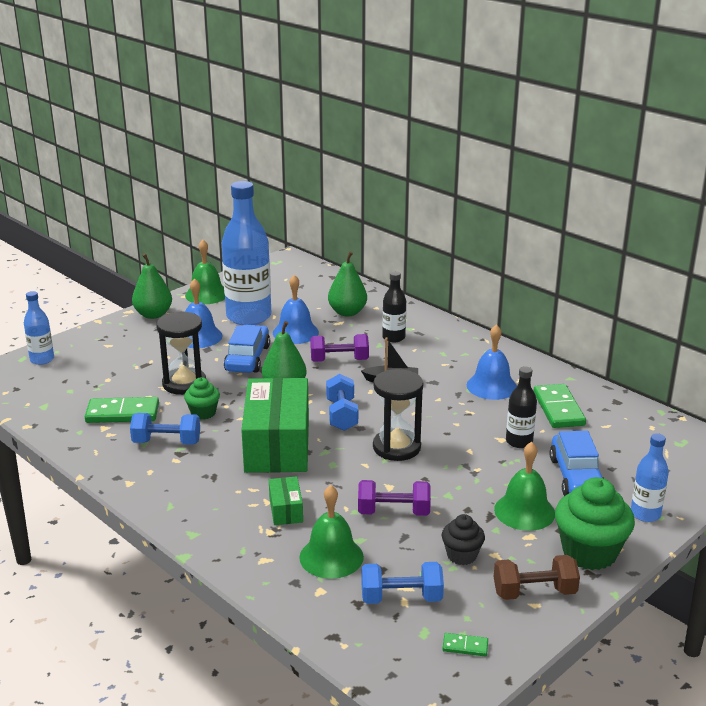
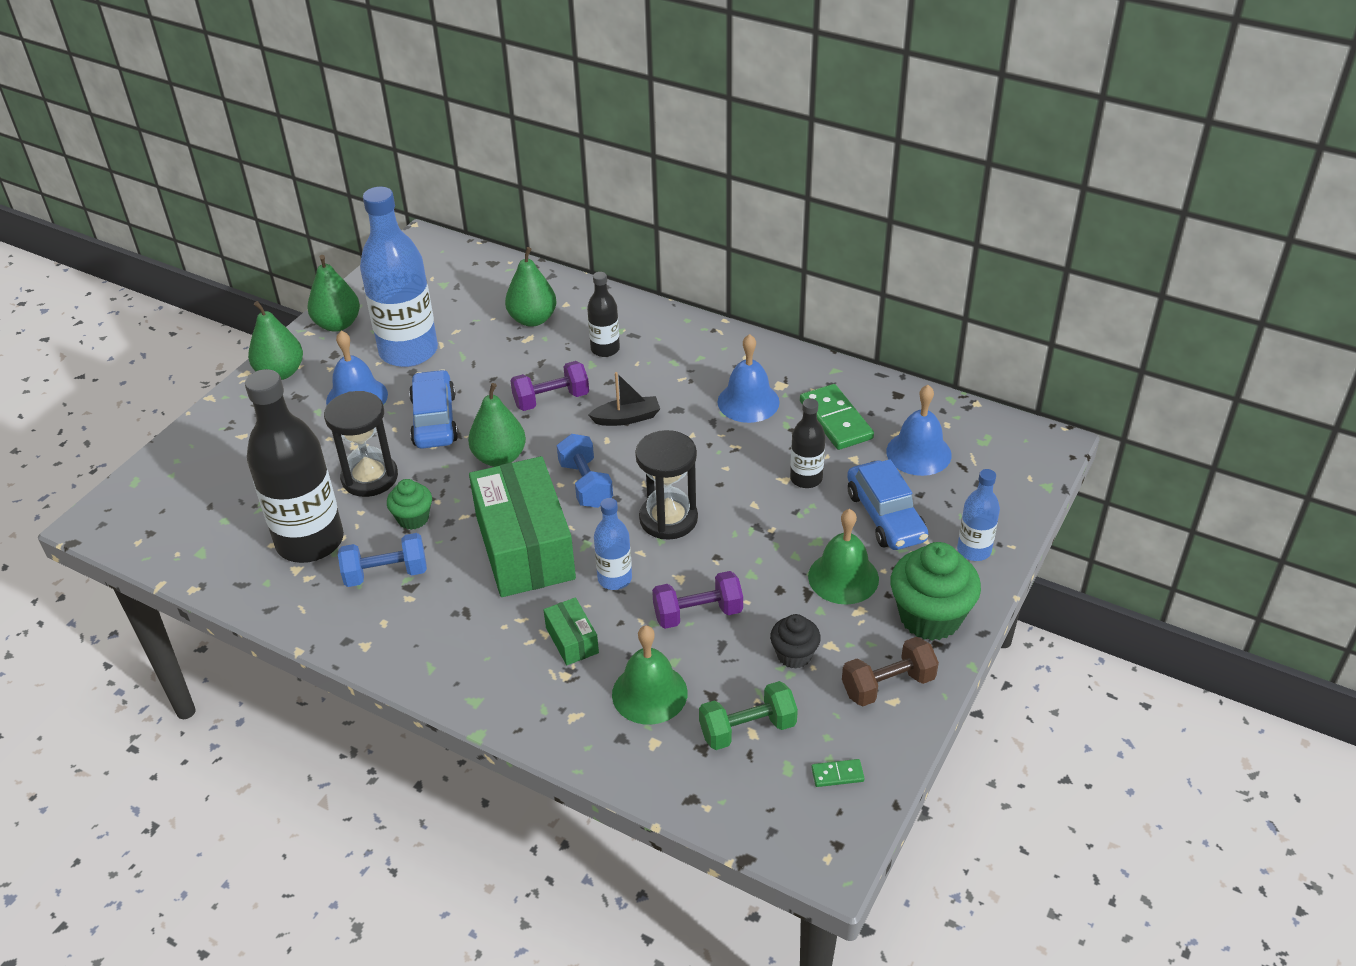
camera: 15 degrees left, 15 degrees up
(42, 359) = (163, 478): blue bottle -> blue bottle (614, 579)
(122, 413) = (310, 541): green domino -> black bottle
(206, 294) = (337, 324): green bell -> green pear
(295, 332) = (479, 365): blue bell -> blue bell (918, 453)
(401, 598) = (747, 729): blue dumbbell -> green dumbbell

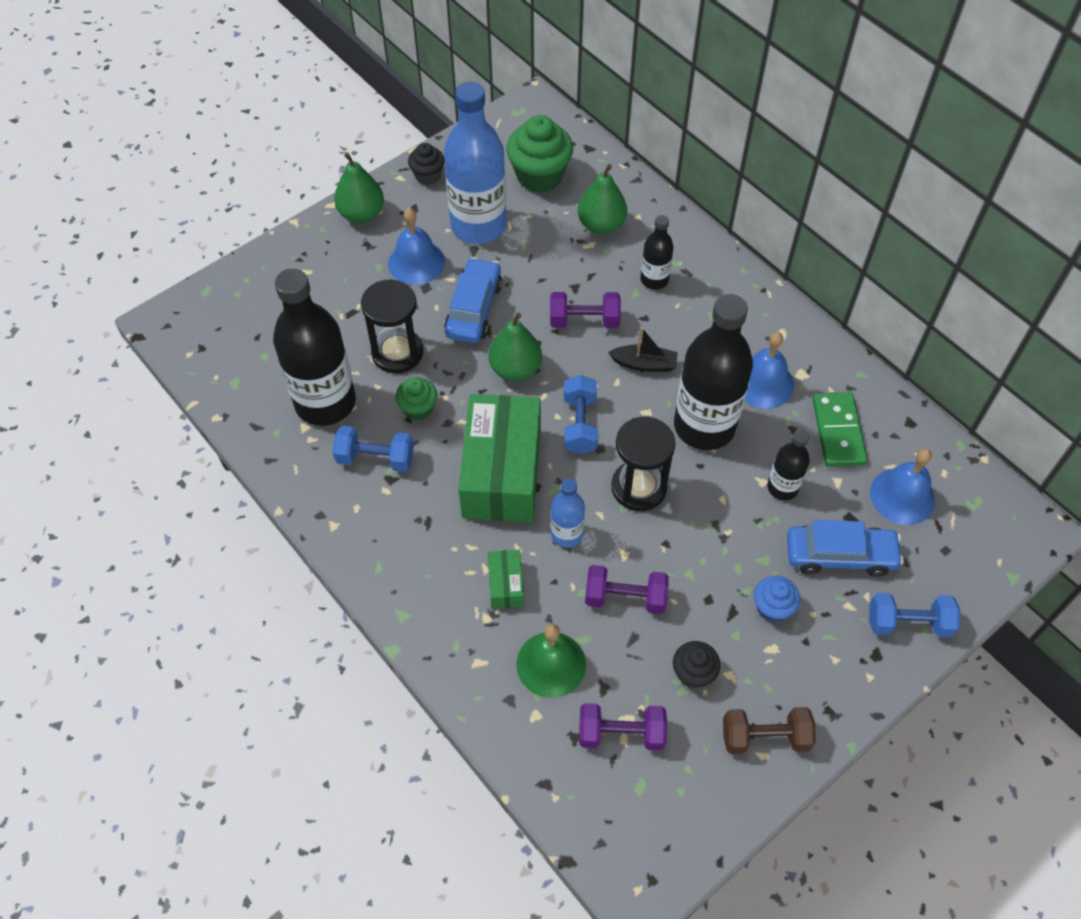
camera: 20 degrees right, 15 degrees up
(337, 324) = (428, 176): green pear -> black cupcake
(708, 451) = (704, 426): none -> black bottle
(747, 729) = (621, 733): green dumbbell -> purple dumbbell
(837, 774) = (681, 810): green domino -> none
(843, 577) = (772, 608): green bell -> blue cupcake
(885, 516) = (840, 555): blue car -> blue car turned 90 degrees counterclockwise
(930, 617) = (834, 680): green cupcake -> green cupcake (539, 176)
(974, 550) = (908, 623): blue bottle -> blue dumbbell

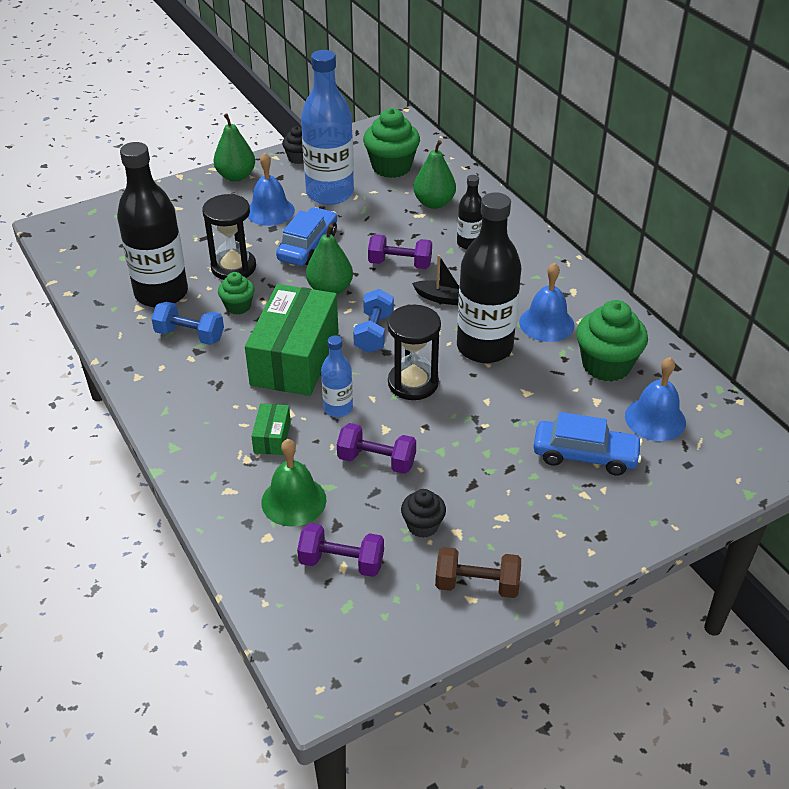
camera: 10 degrees right, 15 degrees down
(772, 608) = (511, 486): blue cupcake -> none
(782, 488) = (544, 399): black bottle -> none
(838, 431) = (606, 365): green domino -> green cupcake
(908, 623) = (638, 515): blue dumbbell -> none

